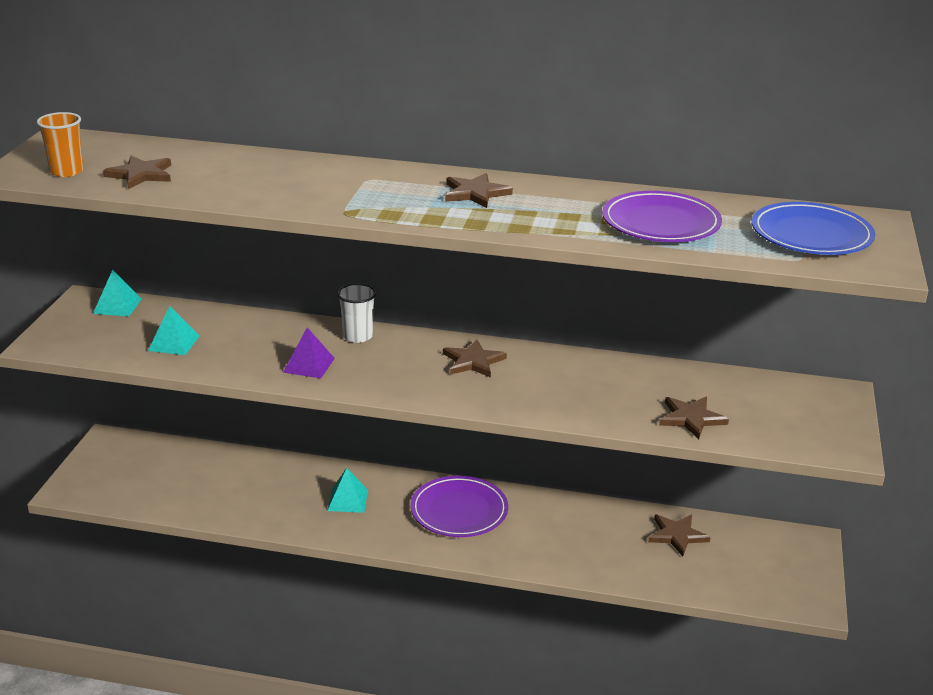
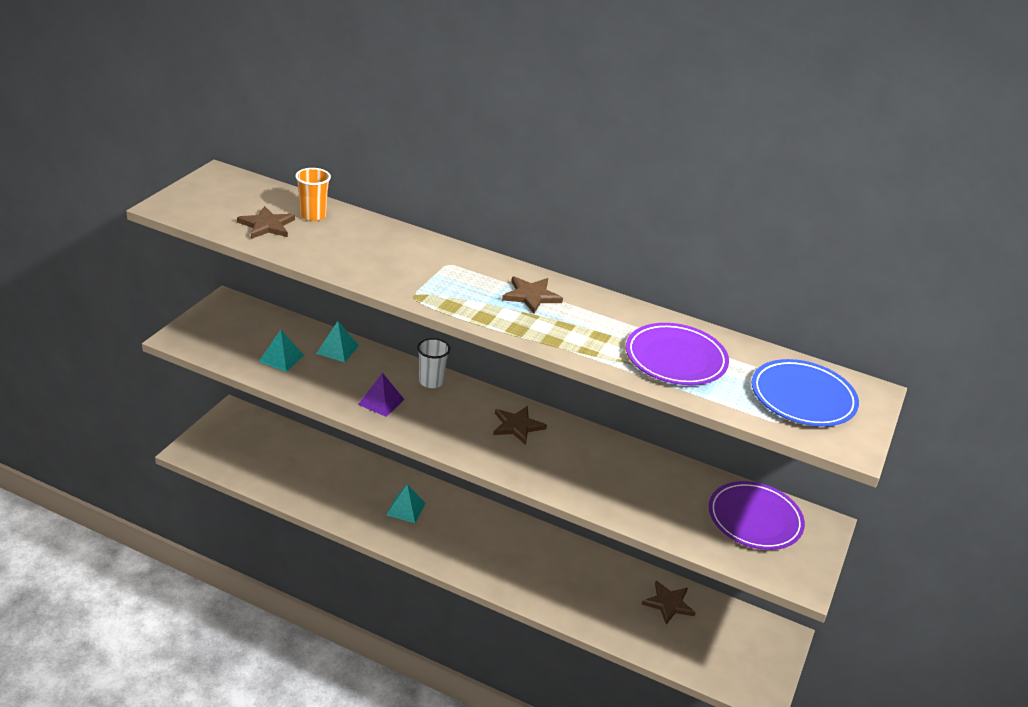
camera: 10 degrees right, 5 degrees up
(66, 171) = (210, 211): orange cup -> orange cup (313, 215)
(117, 306) = (249, 313): turquoise pyramid -> turquoise pyramid (337, 349)
(459, 511) = (493, 539): purple plate -> purple plate (754, 519)
(691, 418) = (679, 522): brown star -> none

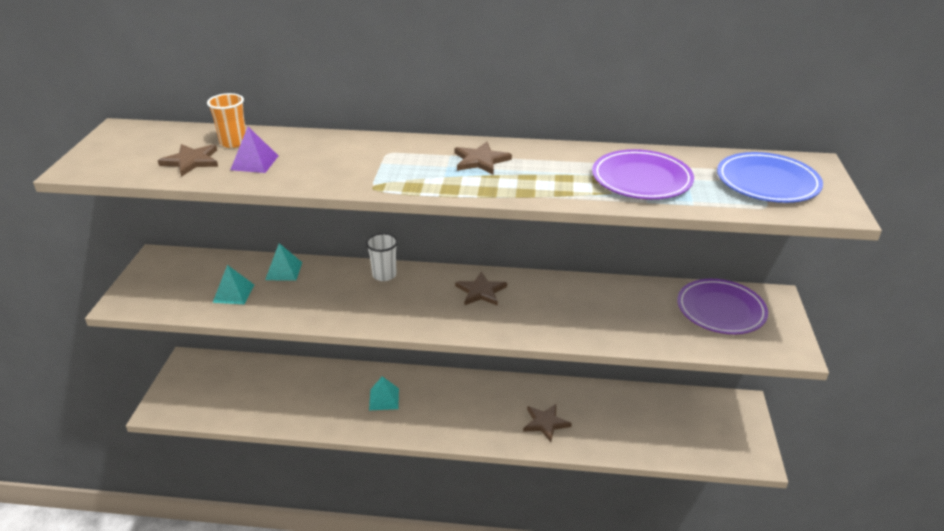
camera: 15 degrees left, 0 degrees up
(381, 402) = (348, 305): purple pyramid -> purple pyramid (254, 162)
(668, 603) = (642, 408): brown star -> brown star (545, 423)

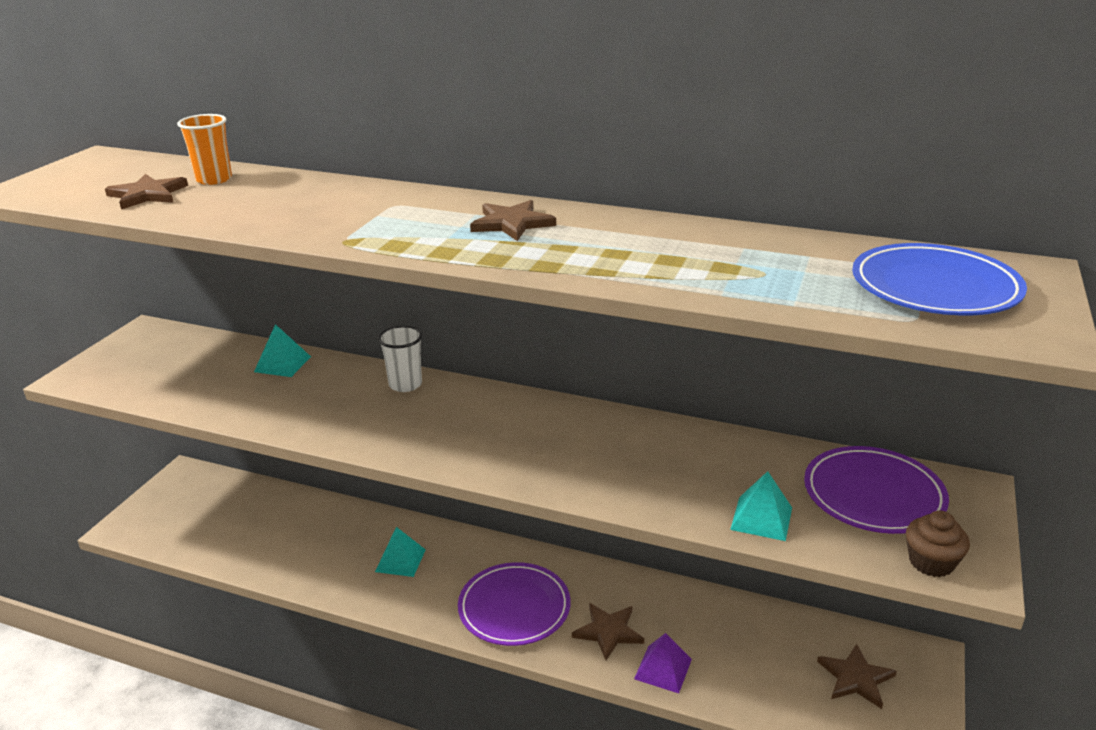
camera: 15 degrees right, 5 degrees down
(233, 293) = (207, 383): turquoise pyramid -> turquoise pyramid (761, 518)
(254, 162) = (220, 202): purple pyramid -> purple pyramid (663, 669)
(481, 291) = (523, 421): brown star -> brown star (856, 678)
(641, 179) = (731, 265): purple plate -> purple plate (514, 608)
(768, 348) = (931, 562): none -> brown cupcake

